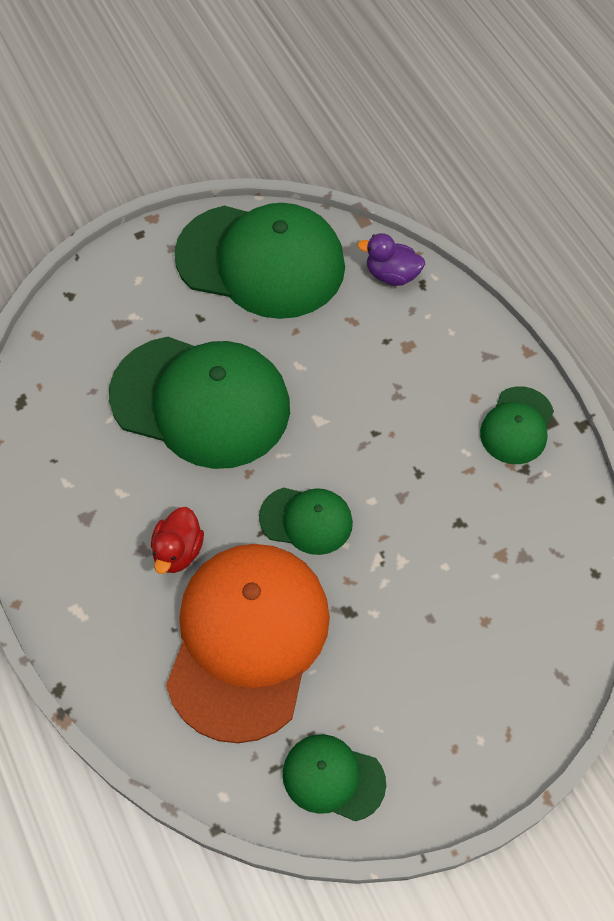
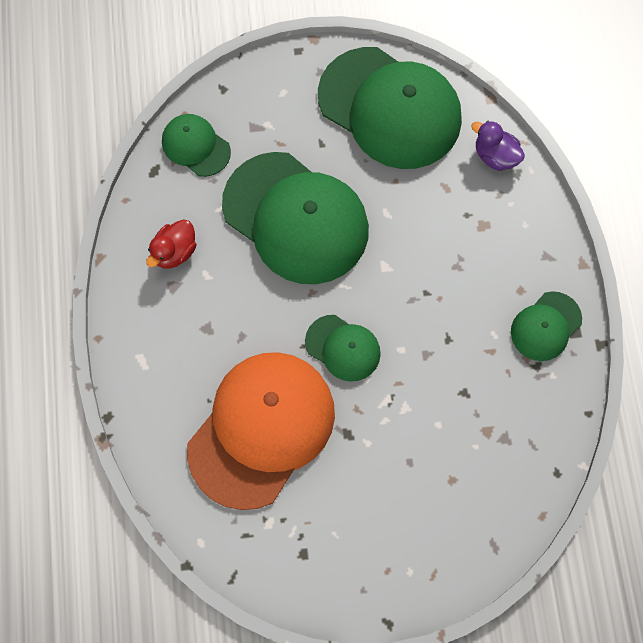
camera: 20 degrees right, 10 degrees up
(178, 551) = (234, 339): red duck -> red duck (174, 252)
(333, 778) = (287, 559): green cap -> green cap (196, 146)

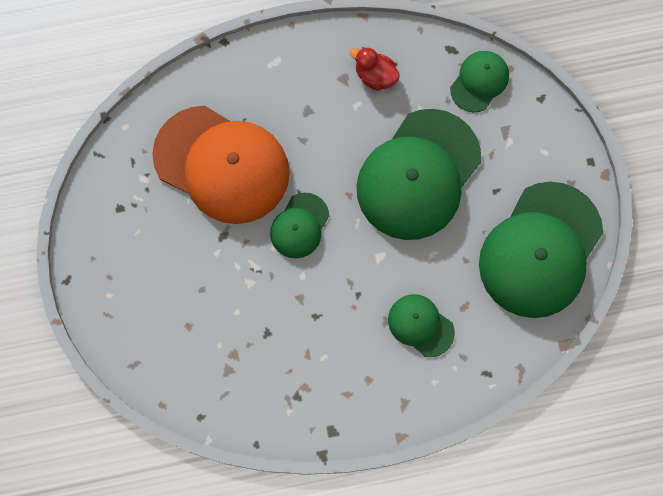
camera: 85 degrees right, 5 degrees up
(495, 156) = (502, 351): purple duck -> none
(546, 326) = (335, 404): green cap -> green cap (420, 325)

